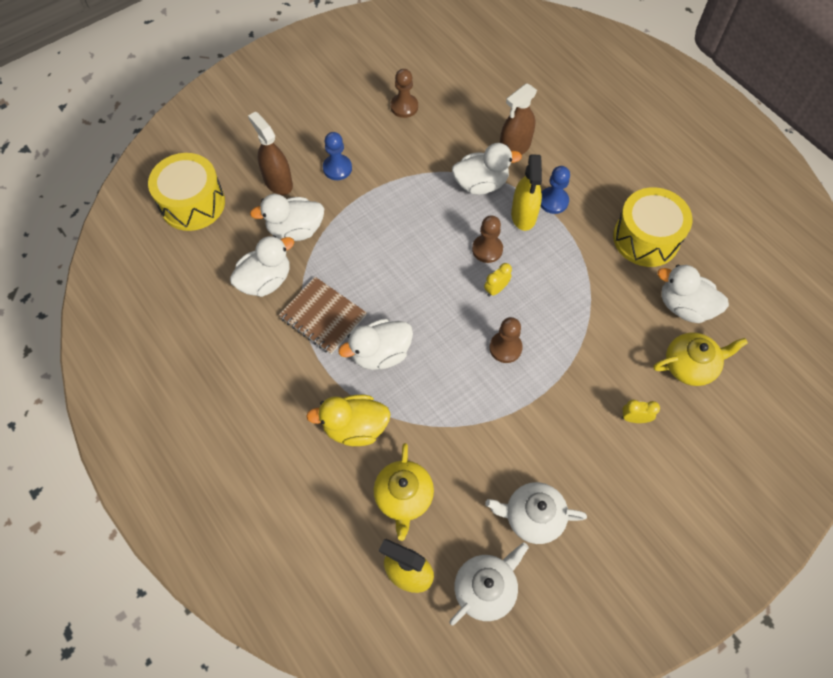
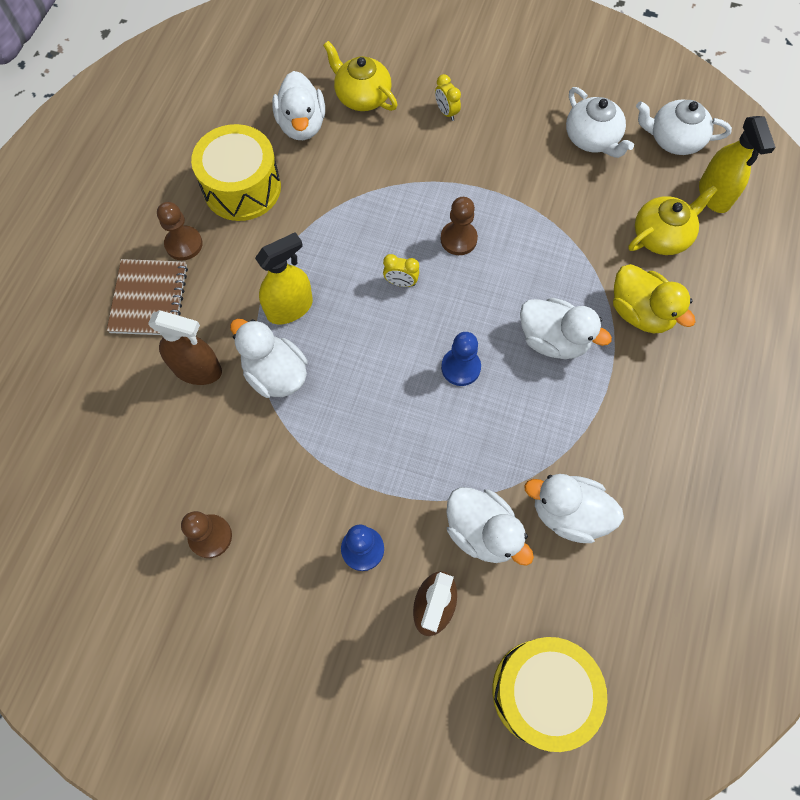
camera: 125 degrees left, 5 degrees up
(323, 316) = (559, 421): brown notebook -> brown notebook (149, 299)
(487, 249) = (359, 317): brown pawn -> brown pawn (184, 244)
(553, 201) = (250, 290): blue pawn -> blue pawn (460, 367)

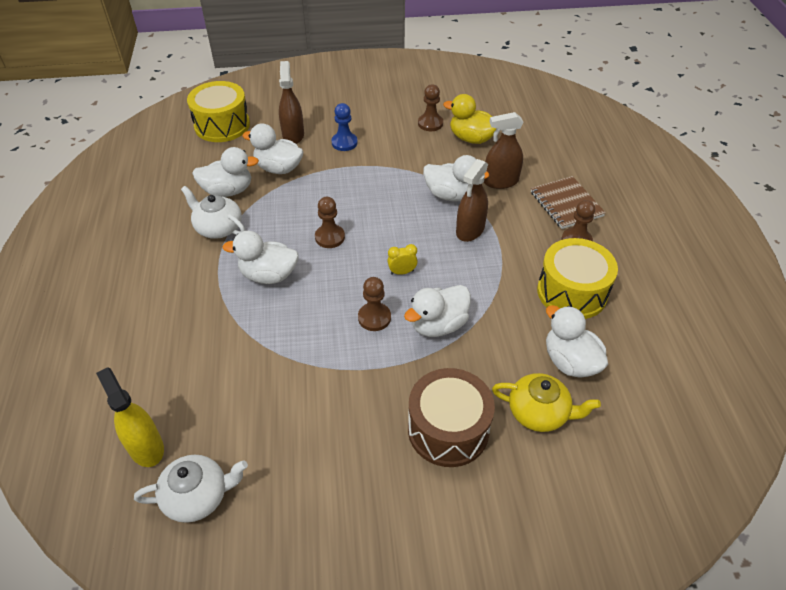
camera: 155 degrees right, 20 degrees down
(289, 308) = (470, 230): yellow spray bottle -> brown spray bottle
(399, 206) = (438, 325): none -> white duck
(446, 112) = (448, 429): yellow clock -> brown drum
(460, 367) = (330, 237): blue pawn -> brown pawn
(592, 138) = (287, 461): white teapot -> white teapot (218, 228)
(640, 312) = (203, 317): yellow duck -> yellow duck (471, 138)
(661, 235) = (195, 386): yellow teapot -> none

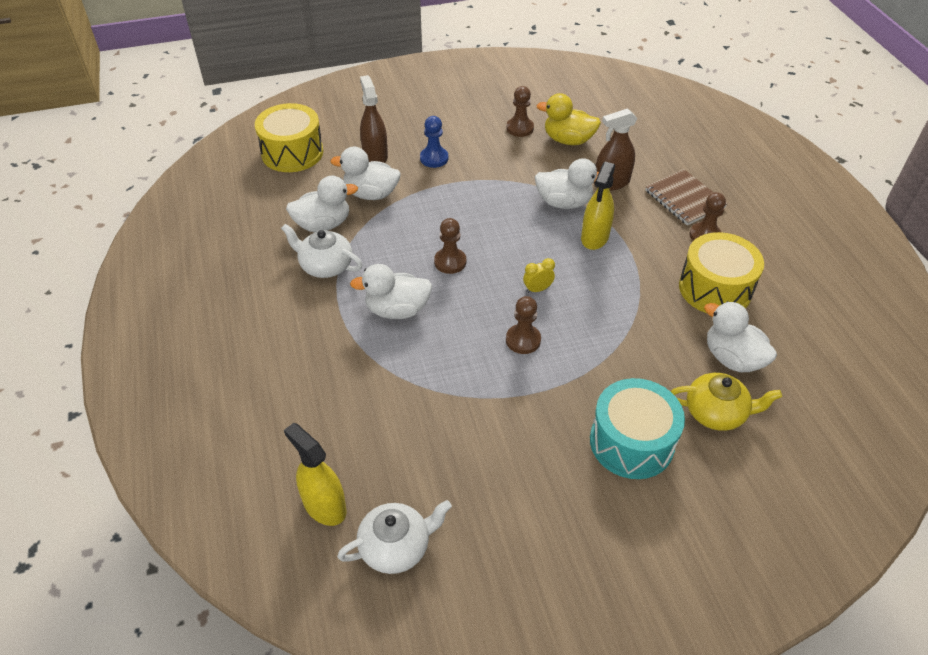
camera: 10 degrees left, 0 degrees up
(438, 325) = (590, 339): white duck -> none
(448, 429) = (631, 442): brown drum -> turquoise drum
(470, 230) = (595, 237): brown spray bottle -> yellow spray bottle

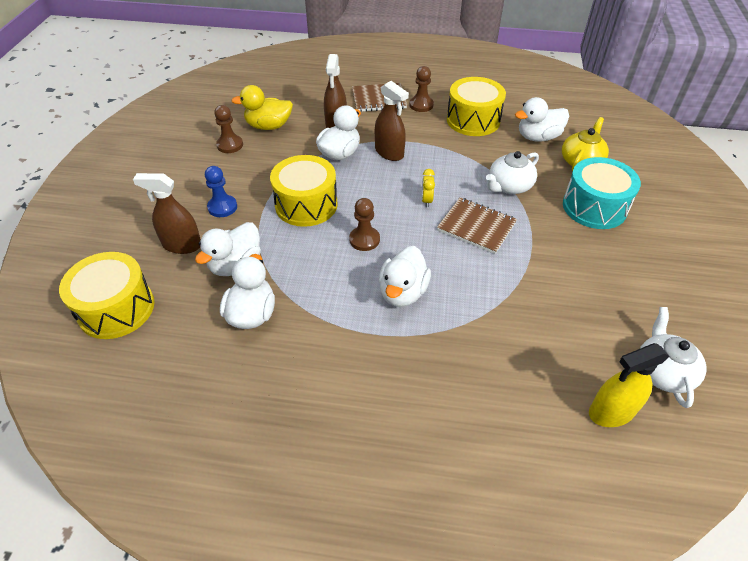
camera: 65 degrees left, 0 degrees up
(325, 266) = (313, 328): white teapot -> white teapot (509, 186)
(472, 207) = (306, 204): none -> yellow drum
(523, 340) = (476, 227): brown pawn -> brown notebook
(568, 140) = (268, 126): yellow duck -> yellow duck turned 45 degrees clockwise
(595, 237) = (389, 153): yellow spray bottle -> brown spray bottle

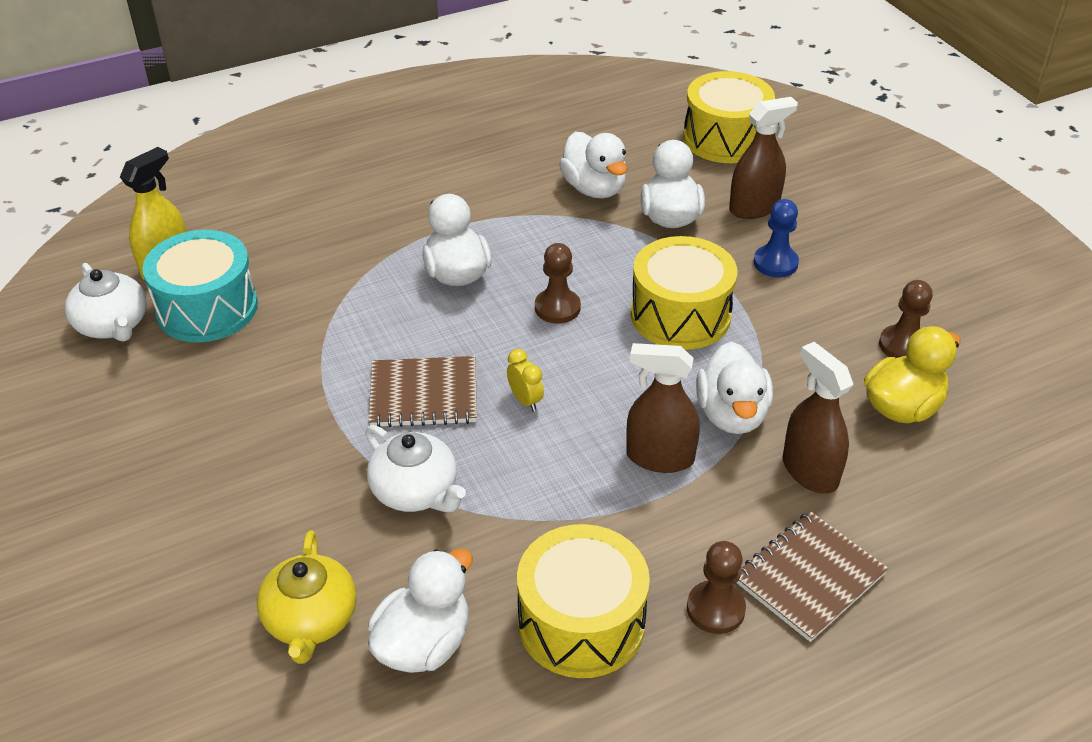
camera: 145 degrees right, 5 degrees down
(509, 186) = (416, 491): white teapot -> white teapot turned 120 degrees clockwise
(594, 207) = (254, 520): turquoise drum -> turquoise drum (207, 308)

